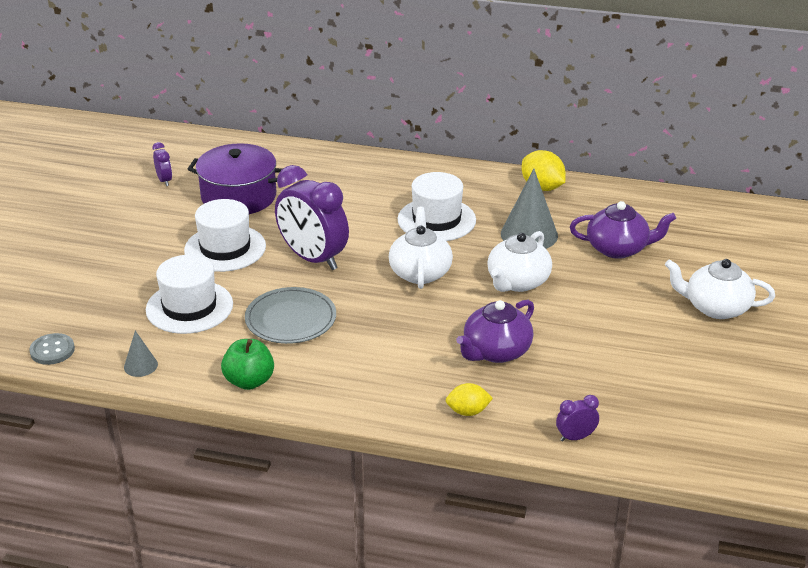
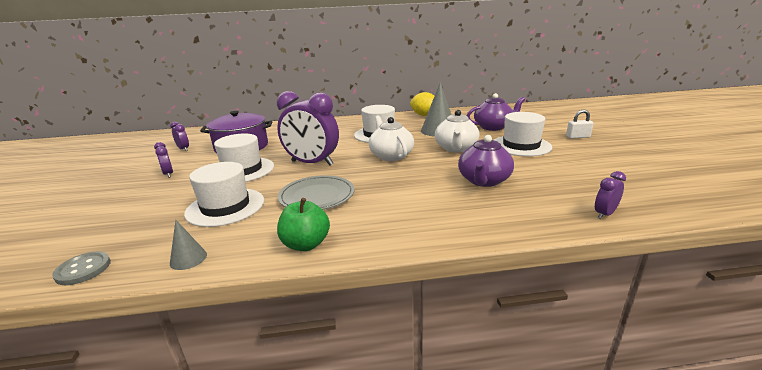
camera: 20 degrees left, 10 degrees down
(139, 231) = (168, 174): none -> purple clock
(468, 411) = (508, 219): yellow lemon -> none
(611, 302) = (521, 146): none -> white hat
(715, 307) = (578, 137): white teapot -> white padlock

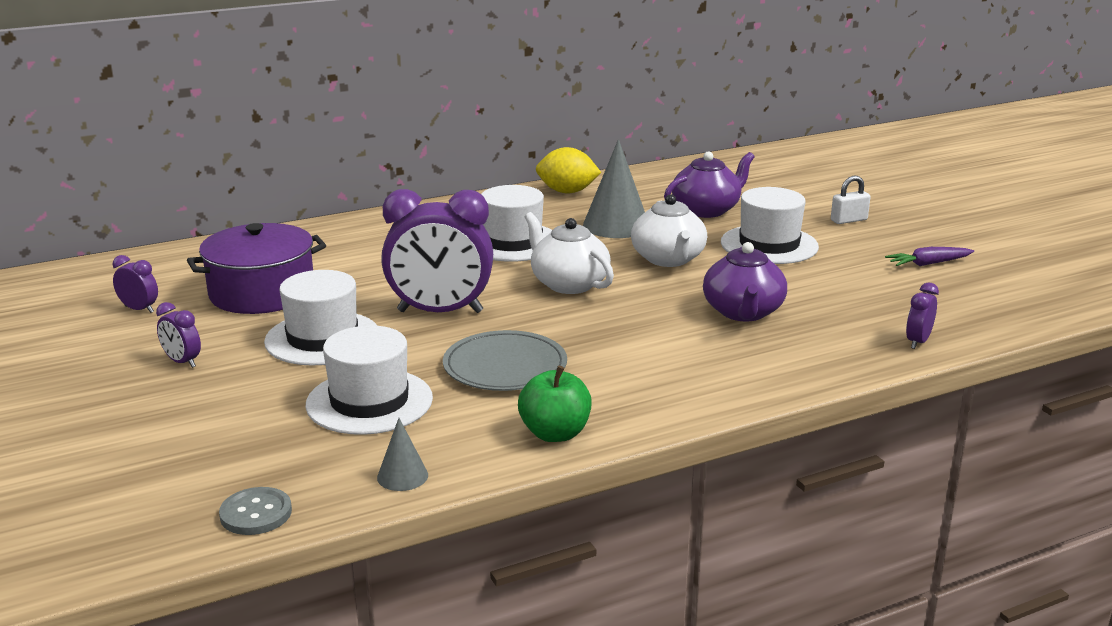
camera: 20 degrees left, 0 degrees up
(626, 164) = (928, 264): none -> purple carrot

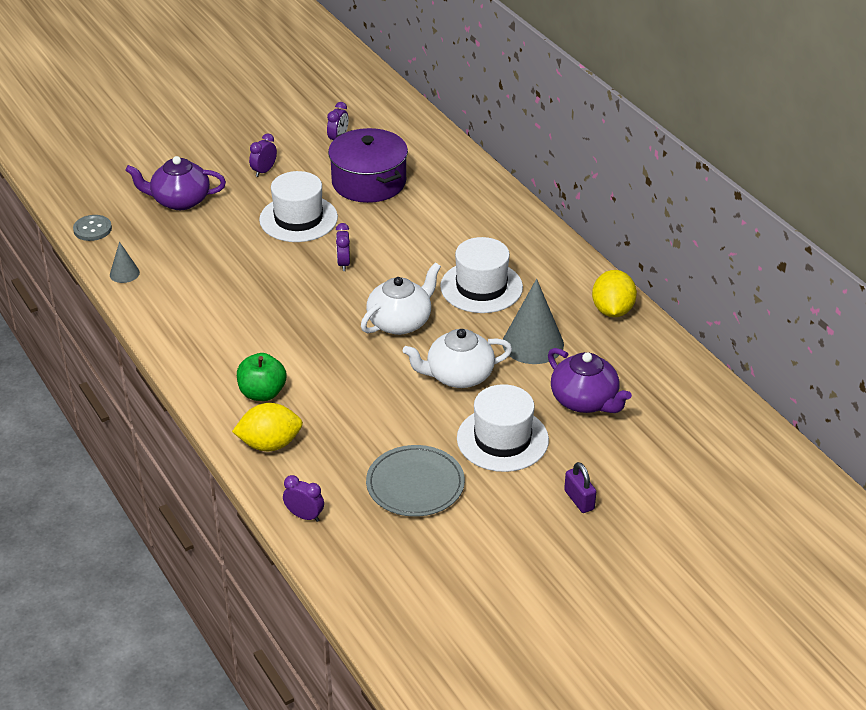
camera: 85 degrees right, 15 degrees up
(369, 401) = (211, 250): white hat -> none
(440, 312) = (343, 263): purple clock -> purple clock, size x0.44
(505, 366) = (259, 300): grey plate -> grey plate (415, 484)
(555, 433) = (168, 328): green apple -> green apple (262, 393)
(743, 312) = (354, 417): purple teapot -> purple teapot (179, 201)
(799, 360) = (270, 444): none -> yellow lemon
(849, 220) = (579, 500): white padlock -> purple padlock
(928, 264) = (472, 545): purple carrot -> none

